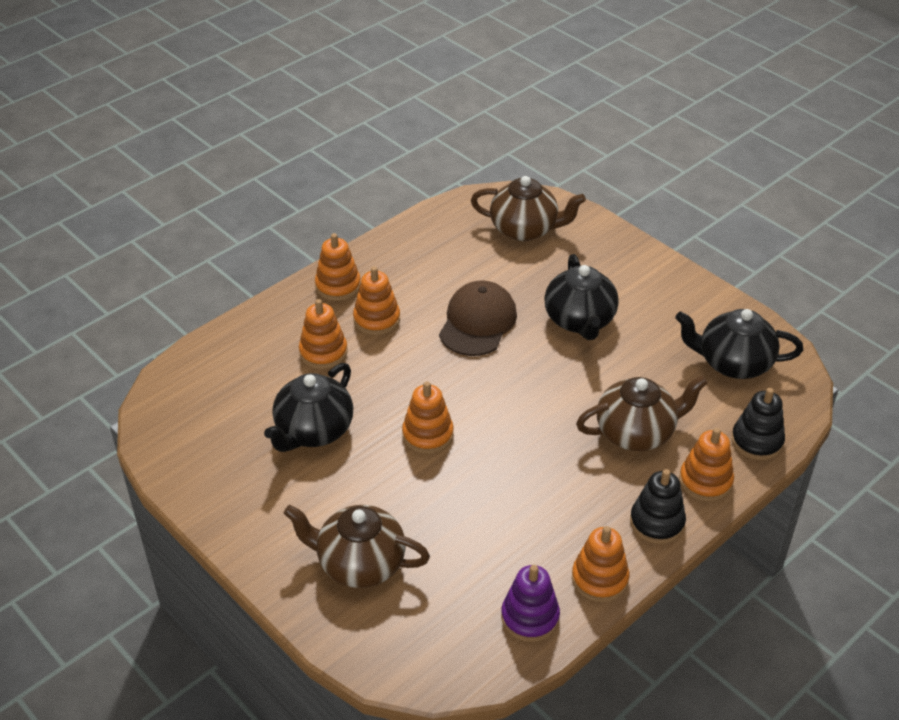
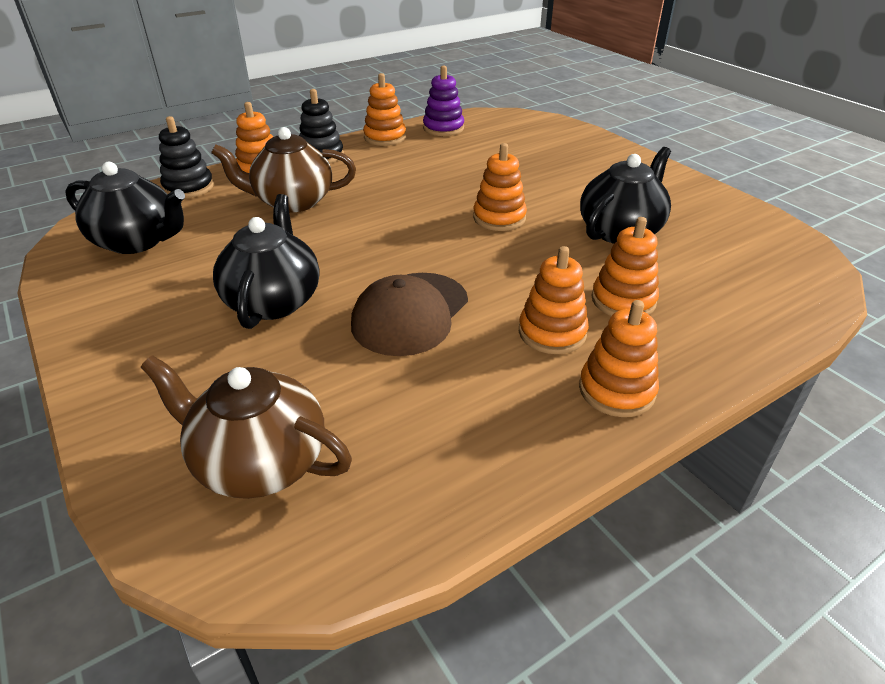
camera: 170 degrees left, 5 degrees down
(359, 563) = (566, 156): brown teapot -> none

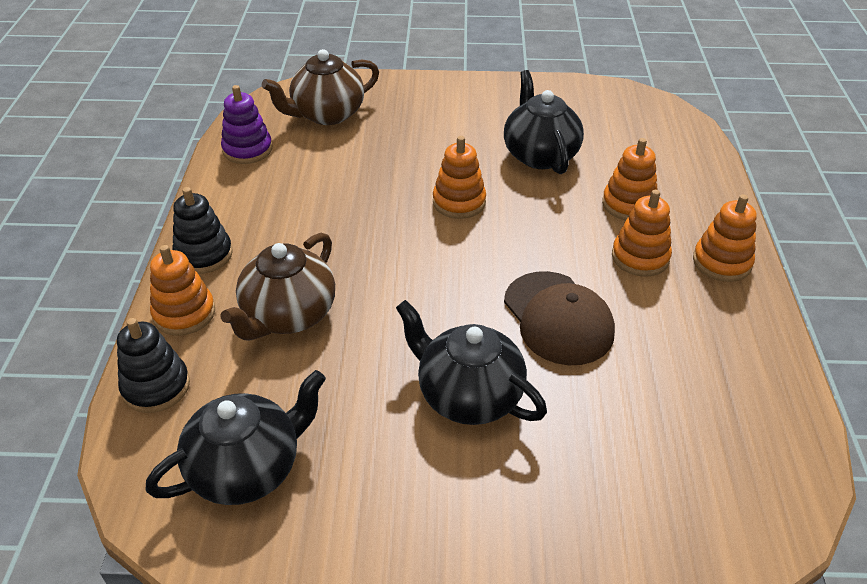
camera: 55 degrees left, 5 degrees up
(259, 462) = (685, 480): brown teapot -> brown teapot (326, 114)
(385, 137) = (218, 194): orange stacking toy -> none

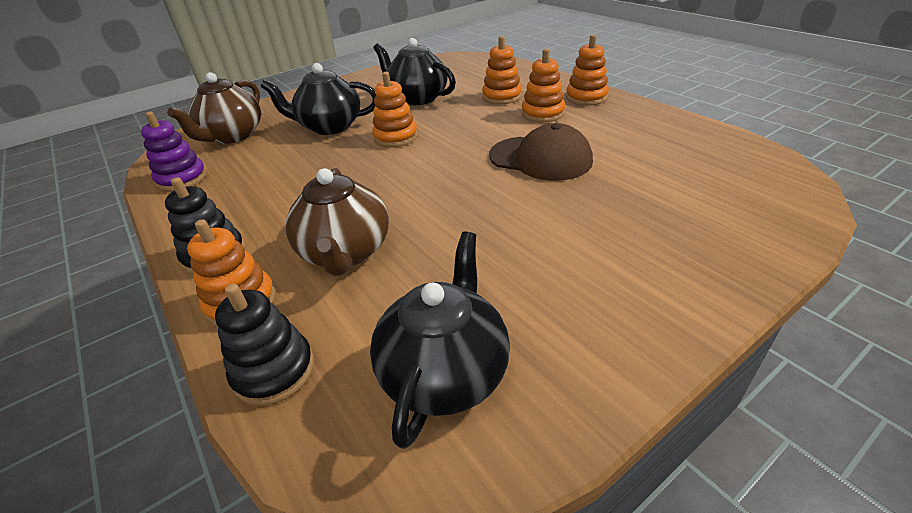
camera: 35 degrees left, 5 degrees down
(468, 395) = (546, 223): black teapot -> black teapot (329, 127)

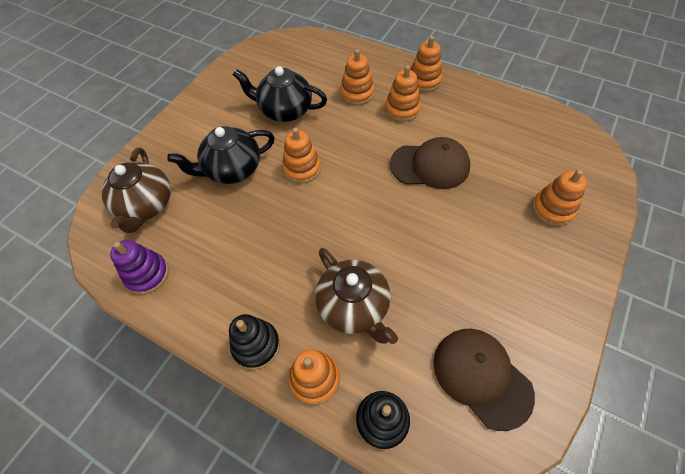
camera: 25 degrees left, 20 degrees up
(445, 372) = (481, 377): black teapot -> brown cap
(686, 226) = (552, 209): none -> orange stacking toy

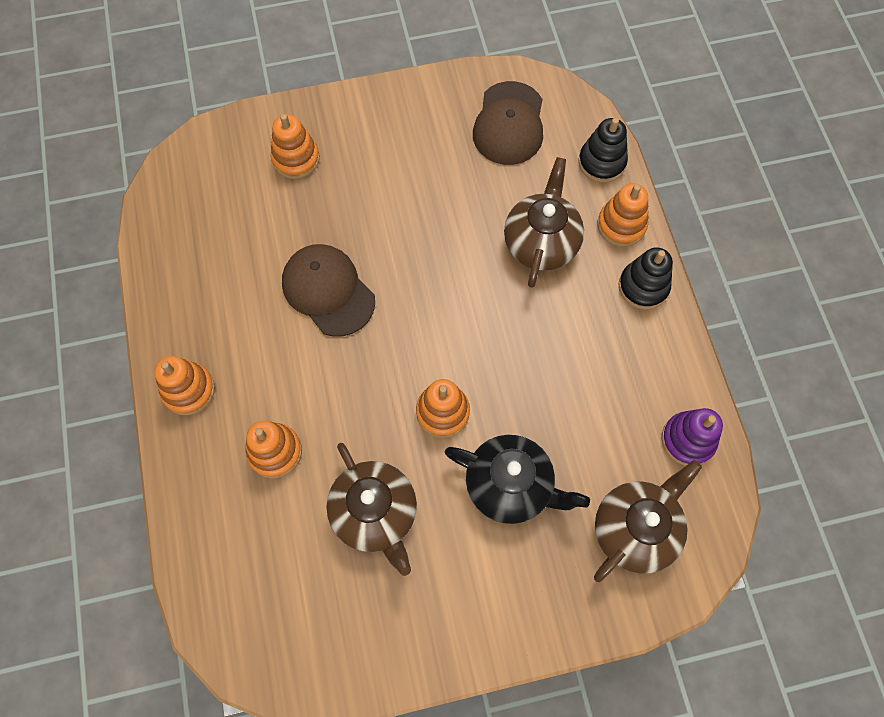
camera: 135 degrees left, 10 degrees up
(285, 110) = (375, 514): black teapot -> brown teapot
(402, 109) = (262, 378): orange stacking toy -> none

